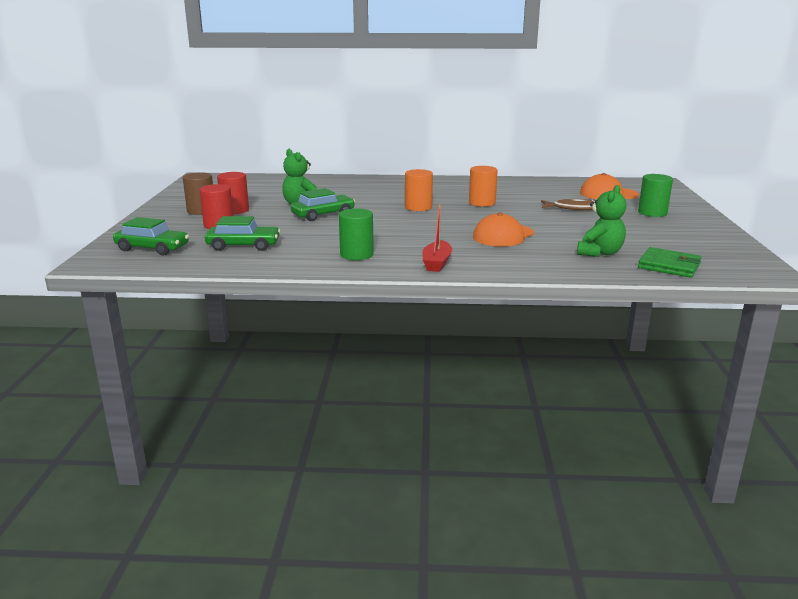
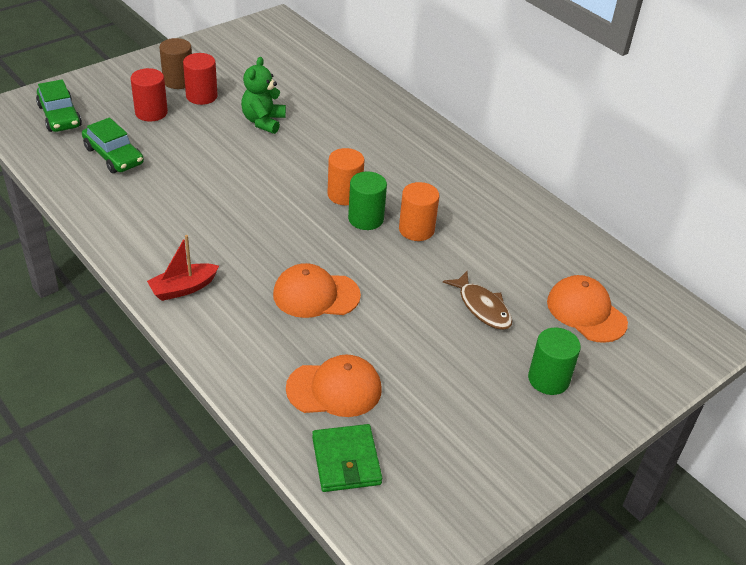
camera: 45 degrees right, 20 degrees up
(323, 215) = (248, 150): green car -> none
(356, 255) = (156, 229): green cylinder -> green cylinder (365, 219)
(599, 253) = (334, 389): green teddy bear -> orange cap

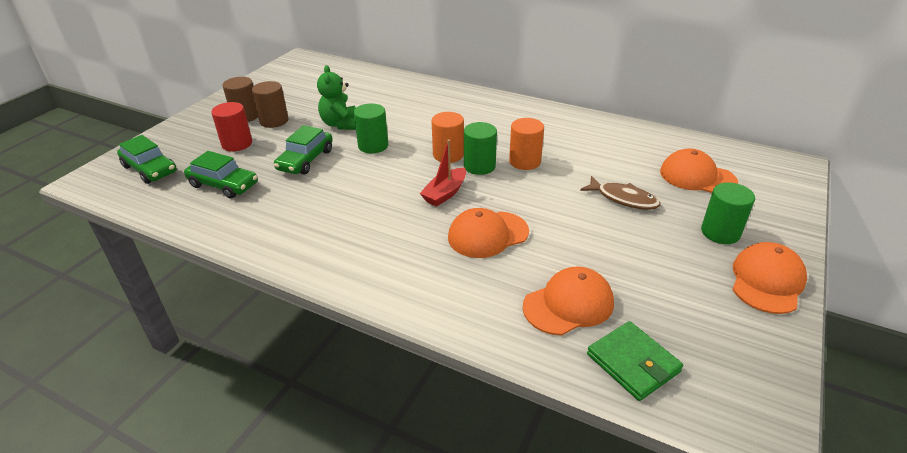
camera: 20 degrees left, 5 degrees down
(183, 288) = (366, 270): red boat -> red boat (445, 193)
(201, 96) = (274, 121): red cylinder -> brown cylinder
(203, 153) = (305, 160): none -> green car
(278, 158) = (373, 146): none -> green cylinder
(545, 443) = (767, 281): none -> orange cap

